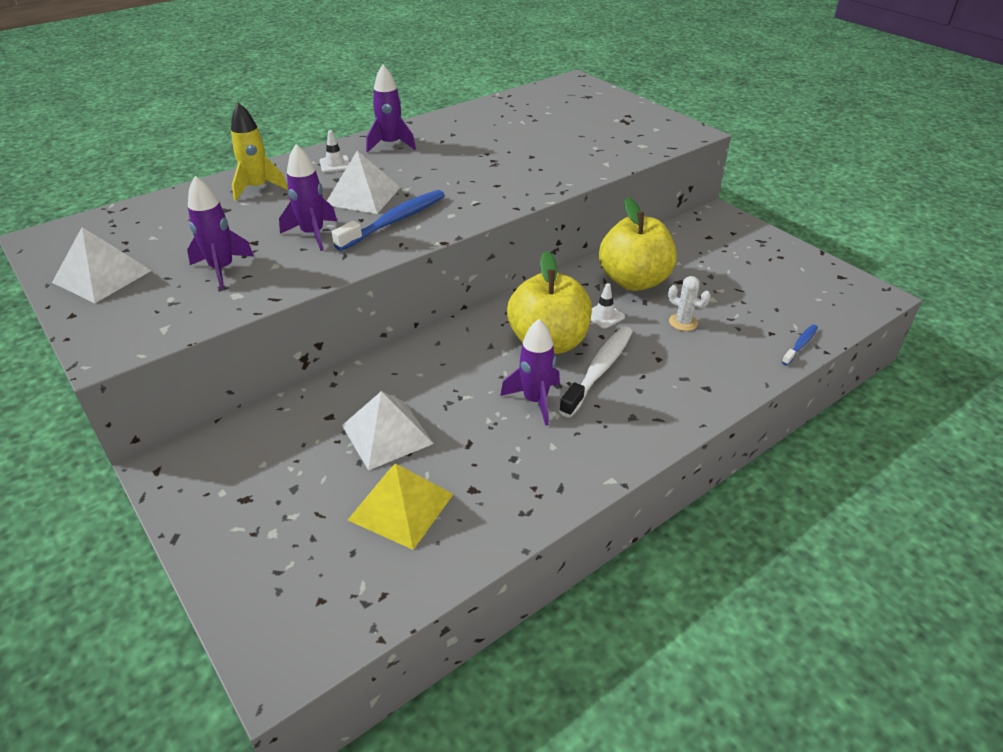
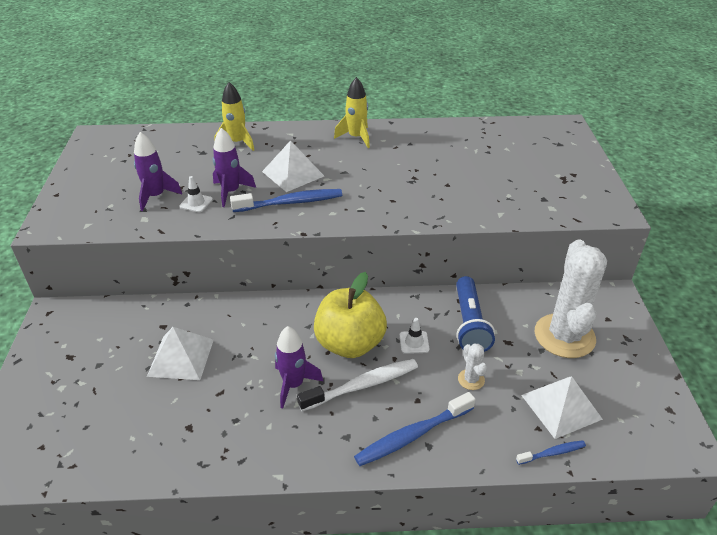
camera: 35 degrees right, 0 degrees up
(102, 276) = (95, 174): white pyramid -> white pyramid (561, 407)
(335, 164) = (302, 141): white traffic cone -> white traffic cone (196, 203)
(391, 144) = (356, 137): purple rocket -> yellow rocket
(401, 507) = (138, 413): yellow pyramid -> none
(634, 281) = (469, 324): yellow apple -> blue flashlight
(685, 387) = (412, 435): none -> blue toothbrush
(716, 258) = (564, 336): none -> white cactus

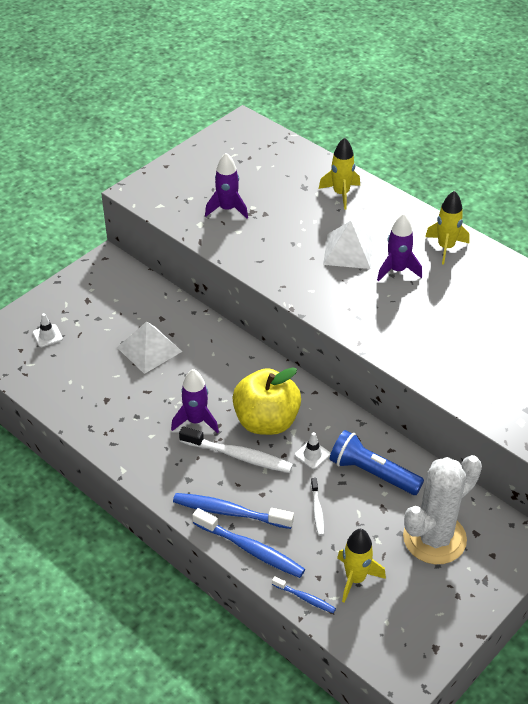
camera: 45 degrees right, 5 degrees up
(196, 203) = (248, 233): white traffic cone -> white traffic cone (47, 336)
(231, 192) = (283, 238): purple rocket -> purple rocket (397, 270)
(291, 202) = (315, 276): blue toothbrush -> blue toothbrush (251, 549)
(469, 324) = (372, 473): blue flashlight -> blue flashlight turned 75 degrees clockwise
(471, 379) = (317, 510): white cactus -> white toothbrush
(561, 407) = (355, 579): white pyramid -> yellow rocket

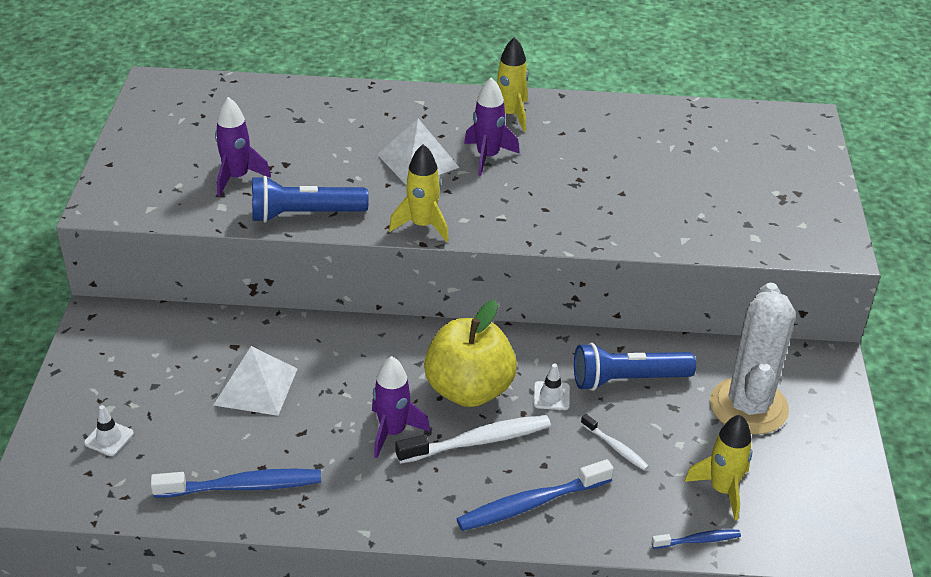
camera: 40 degrees left, 5 degrees down
(241, 253) = (305, 214): none -> blue flashlight
(251, 549) = (594, 527): blue toothbrush -> blue toothbrush (243, 486)
(341, 194) = (347, 109): yellow rocket -> yellow rocket (423, 225)

